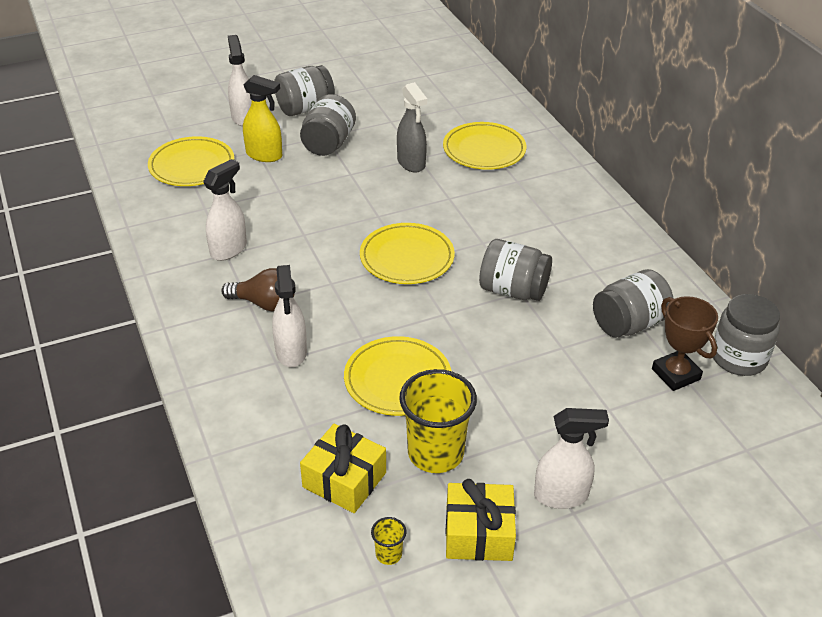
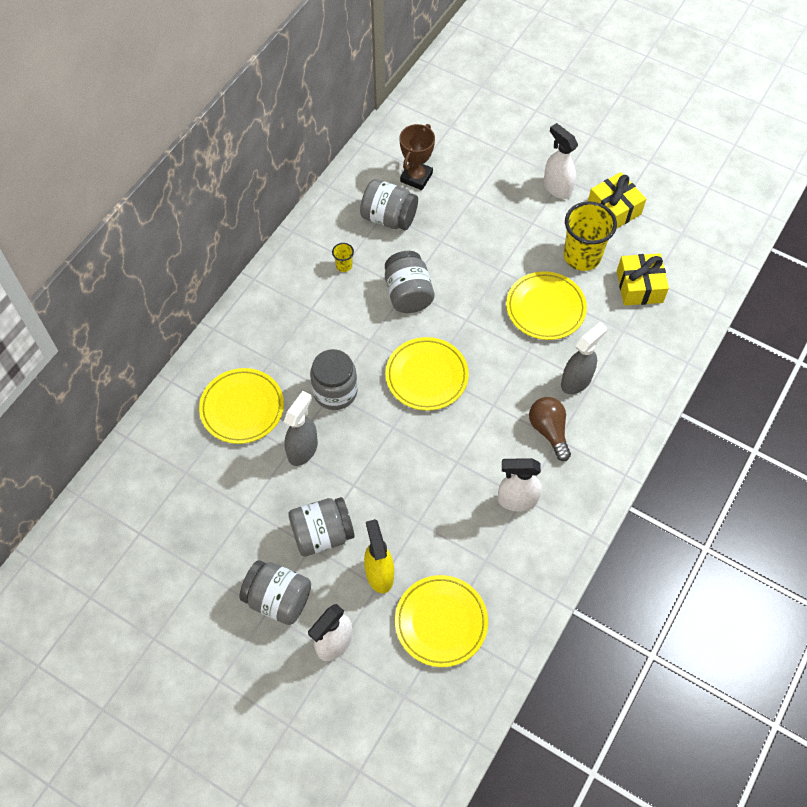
camera: 125 degrees left, 20 degrees up
(291, 352) = (576, 381): white spray bottle -> grey spray bottle
(388, 554) = (662, 238): yellow cup -> yellow cup (344, 265)
(738, 358) = (375, 154): grey jar -> grey jar (335, 391)

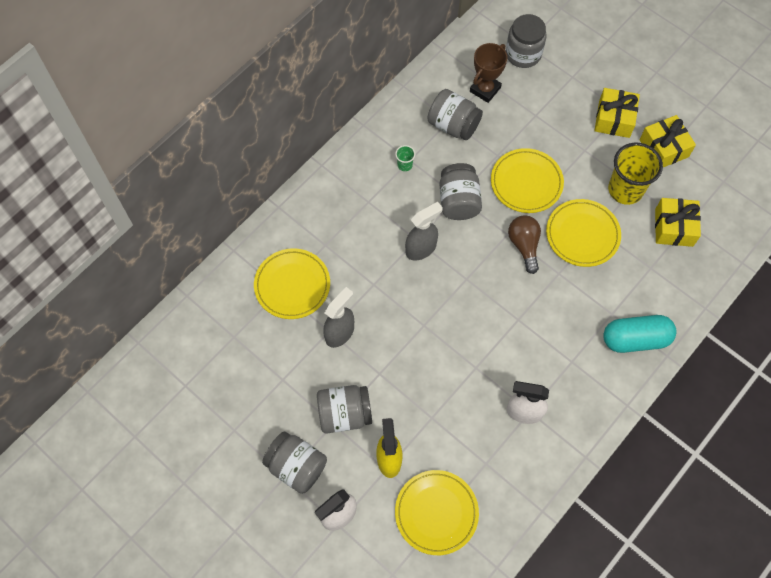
camera: 10 degrees right, 5 degrees up
(335, 391) = (377, 283): grey jar -> grey jar (523, 54)
(344, 265) = (404, 165): yellow cup -> green cup
(426, 376) = (462, 282): yellow plate -> yellow plate (526, 183)
(549, 431) = (564, 352): brown light bulb -> brown light bulb (524, 245)
(557, 188) = (614, 119): white spray bottle -> yellow gift
(576, 381) = (598, 309): grey spray bottle -> grey spray bottle (421, 249)
(621, 405) = (635, 339): none -> turquoise capsule

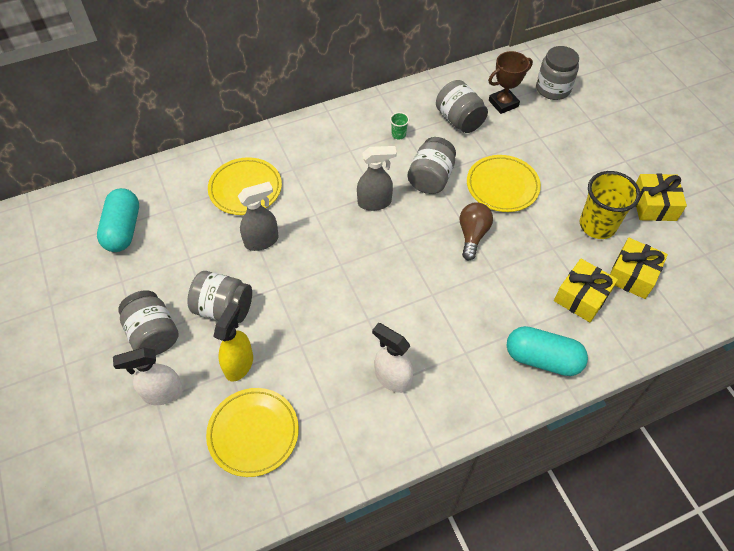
camera: 25 degrees right, 10 degrees down
(201, 378) = (123, 229): none -> turquoise capsule
(582, 234) = (534, 247): yellow plate -> none
(614, 119) = (615, 165): yellow gift -> yellow gift (581, 297)

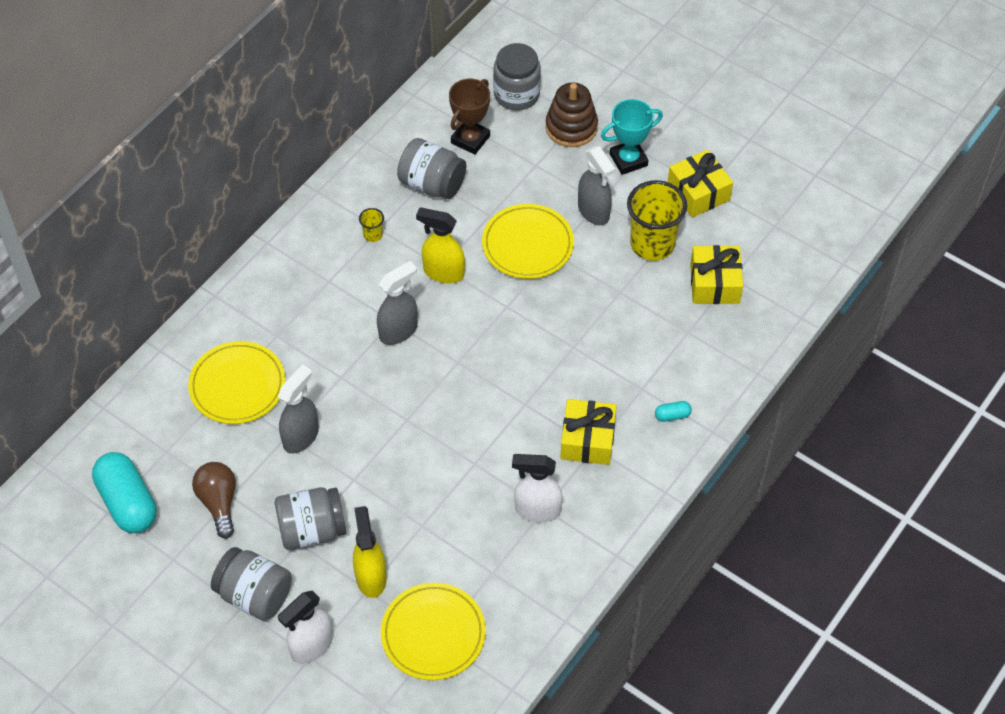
camera: 30 degrees left, 0 degrees up
(398, 134) = (373, 235): green cup -> yellow cup
(430, 178) = (443, 272): grey jar -> yellow spray bottle
(472, 235) = (528, 318): brown light bulb -> brown light bulb (219, 502)
(542, 359) = (672, 415): turquoise capsule -> turquoise capsule, size x0.42
(565, 185) = (594, 211): none -> grey spray bottle
(580, 124) = (571, 127): none -> brown stacking toy
(581, 297) = (676, 332): yellow gift -> yellow gift (587, 440)
(611, 161) = (628, 160): none -> turquoise trophy

